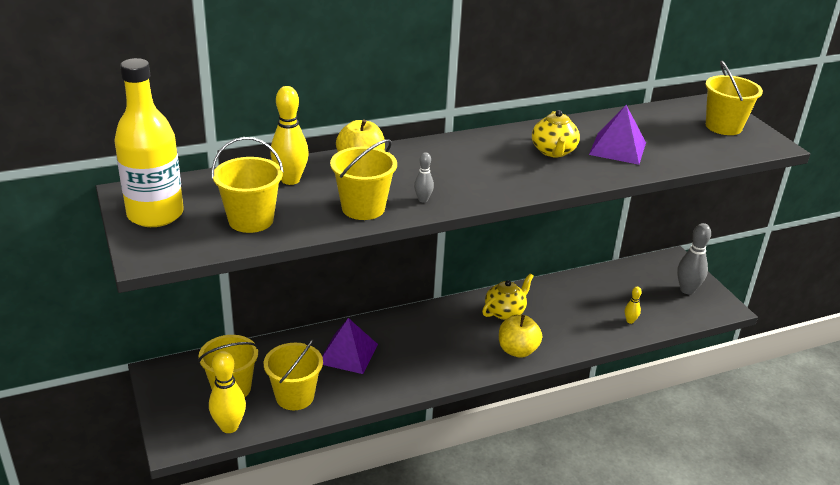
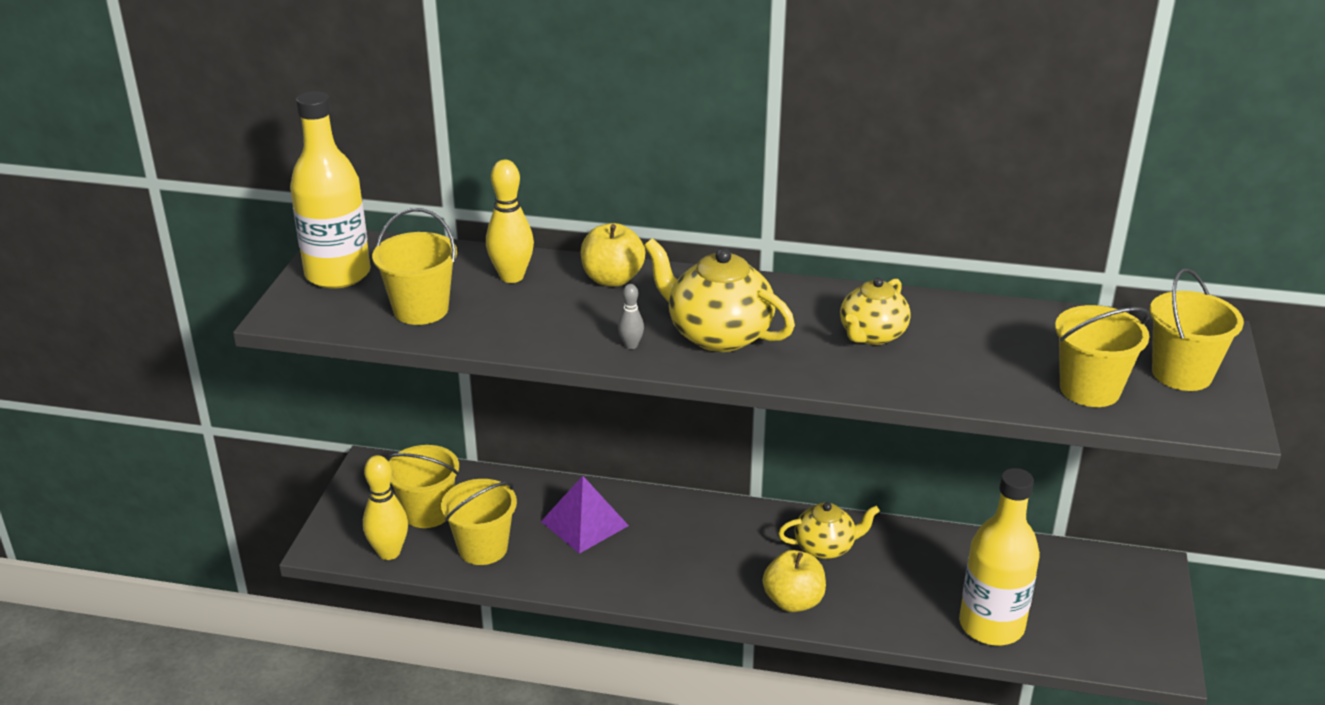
camera: 35 degrees right, 0 degrees up
(363, 208) = (552, 334): yellow bucket -> yellow bucket (1089, 389)
(467, 177) = (718, 334): none -> yellow teapot
(617, 148) = (970, 357): purple pyramid -> none
(630, 321) = (991, 625): yellow bowling pin -> yellow bottle
(687, 290) = (1127, 617): grey bowling pin -> none

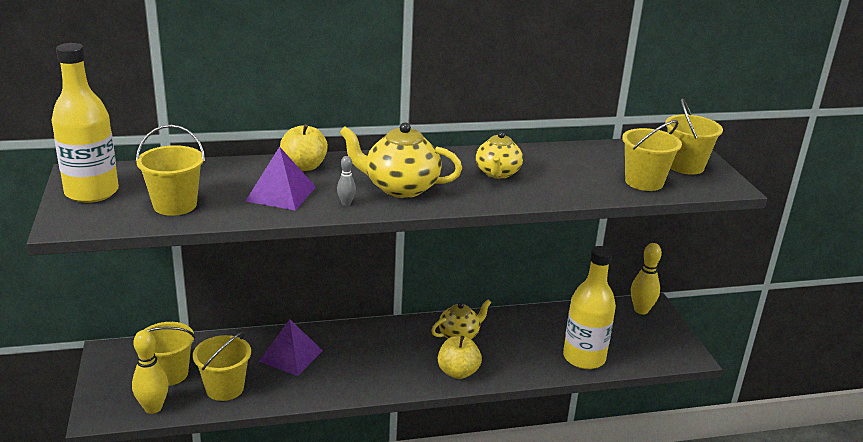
camera: 25 degrees left, 5 degrees down
(512, 277) = (230, 175): yellow bowling pin -> yellow bowling pin (641, 310)
(557, 316) = (281, 194): none -> purple pyramid

